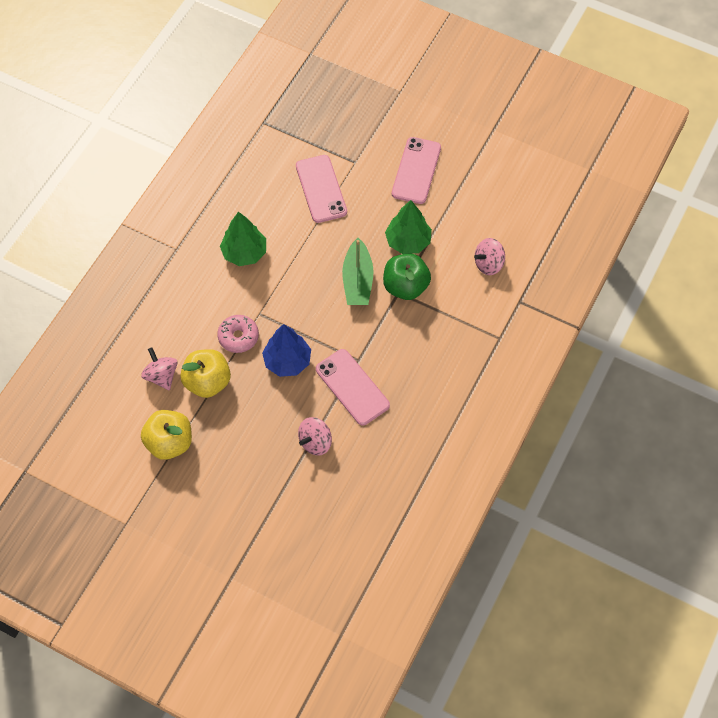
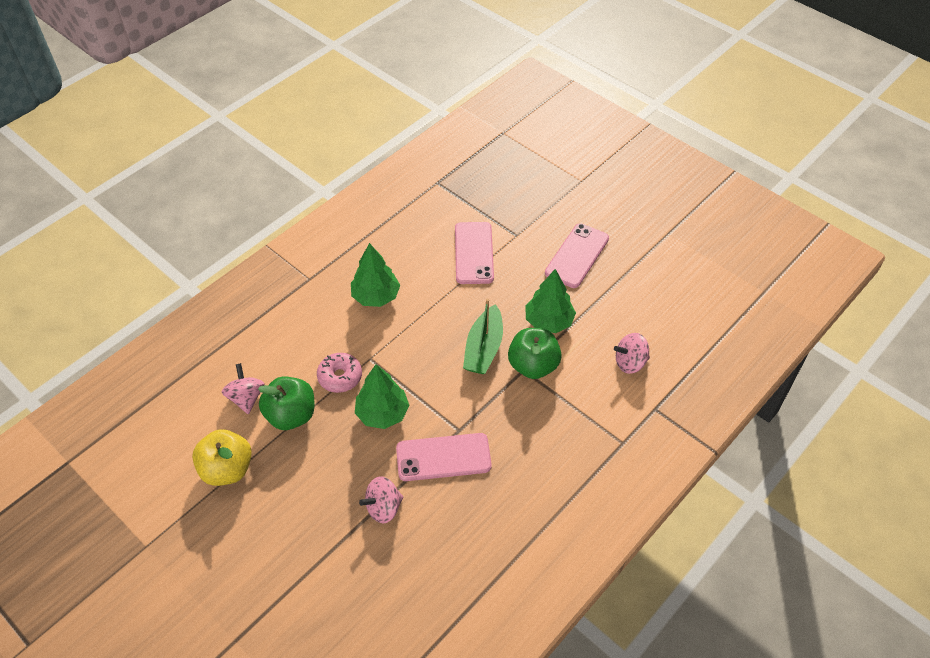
camera: 15 degrees right, 10 degrees down
(207, 382) = (291, 415): yellow apple -> green apple
(287, 361) = (382, 413): blue tree -> green tree
(352, 387) = (443, 457): pink phone -> pink phone turned 75 degrees counterclockwise

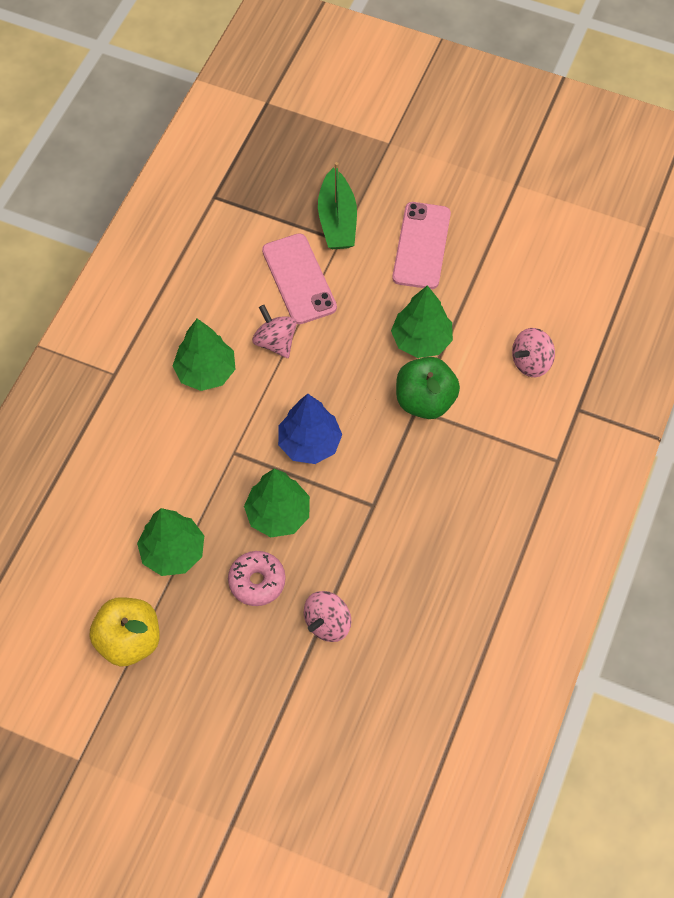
camera: 20 degrees left, 10 degrees up
(246, 398) = (110, 548): pink spinning top -> pink spinning top (275, 342)
(291, 415) = (173, 552): green apple -> green tree
(340, 377) = (209, 486): pink donut -> pink donut (257, 581)
(430, 369) = (309, 443): none -> blue tree
(443, 457) = (369, 543): pink phone -> none
(483, 348) = (360, 398): green boat -> green boat (337, 220)

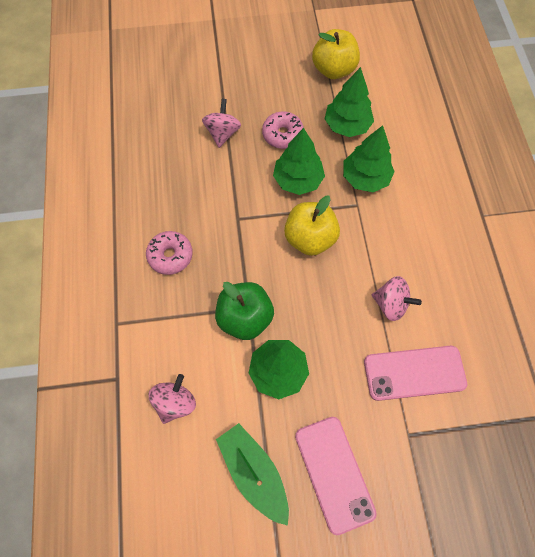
camera: 150 degrees right, 5 degrees up
(206, 372) = (422, 252): green tree -> green tree (365, 178)
(299, 279) = (414, 373): pink phone -> pink phone turned 45 degrees counterclockwise
(309, 443) = (310, 238): blue tree -> yellow apple
(337, 220) = (425, 456): green boat -> green boat (254, 472)
(468, 501) = (170, 256): none -> pink donut

